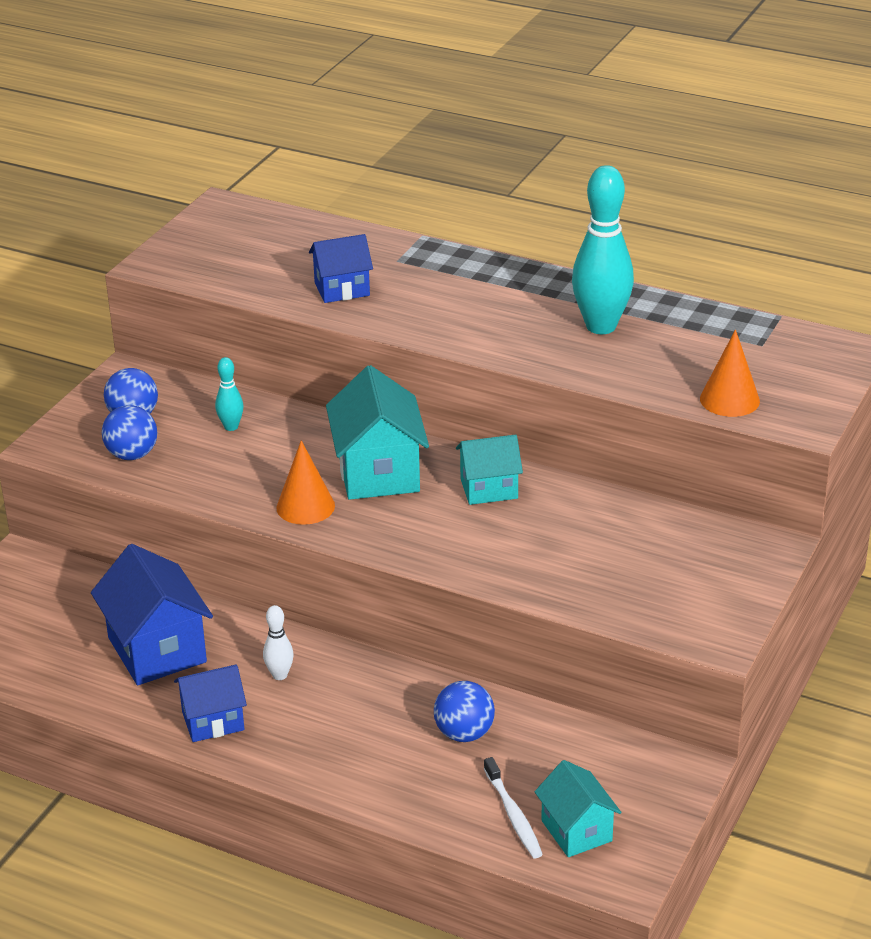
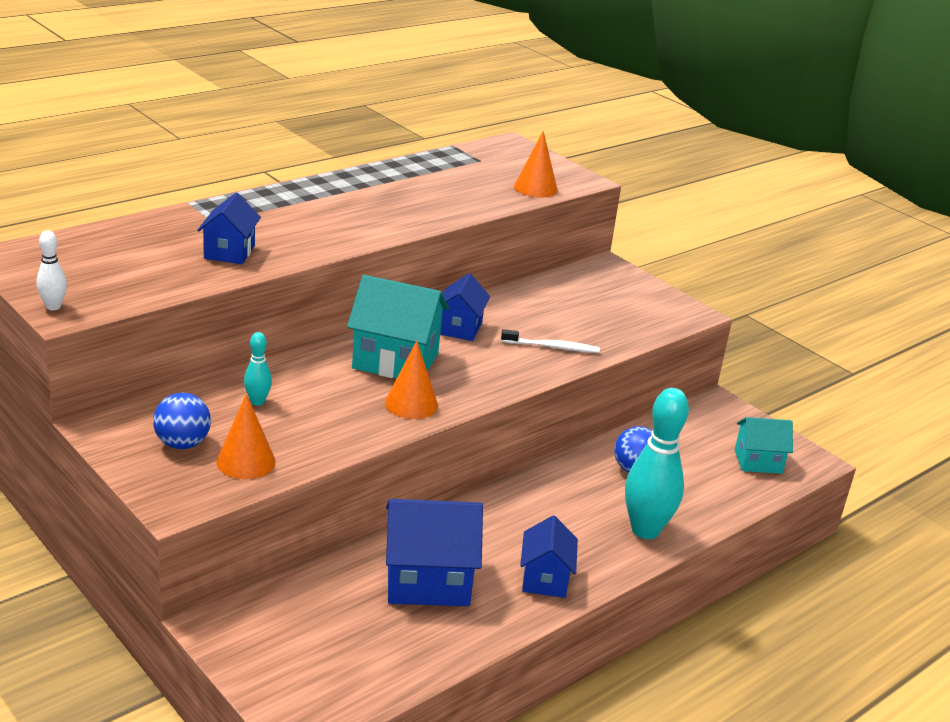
camera: 70 degrees left, 5 degrees down
(132, 455) = (246, 461): blue ball -> orange cone
(279, 675) = (510, 528): white bowling pin -> white bowling pin (53, 307)
(489, 489) = (460, 328): turquoise house -> blue house
(513, 815) = (731, 479): white toothbrush -> white toothbrush (552, 347)
(601, 326) = (402, 191): turquoise bowling pin -> turquoise bowling pin (645, 530)

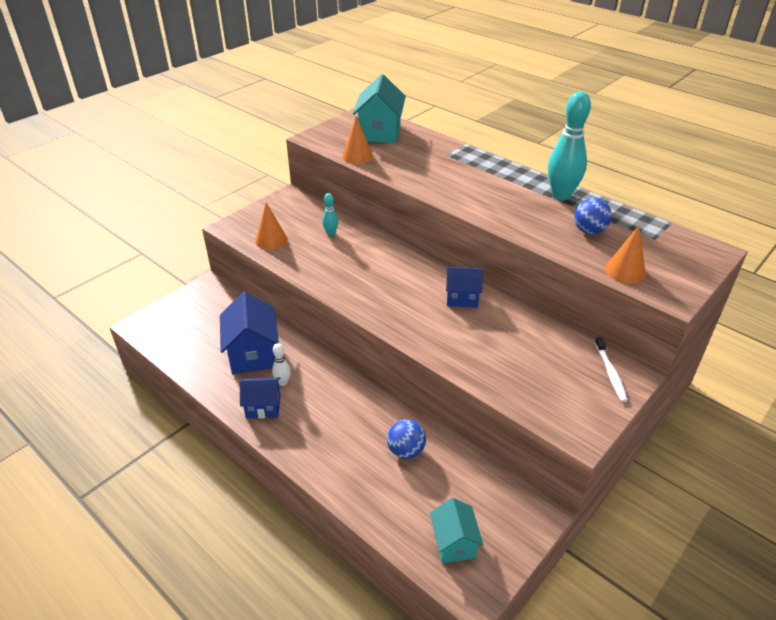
camera: 85 degrees right, 10 degrees up
(53, 307) = (317, 133): white bowling pin -> white bowling pin (283, 382)
(182, 444) = (282, 219): blue ball -> blue ball (589, 231)
(229, 252) = (408, 165): blue house -> none
(395, 361) = (401, 275): turquoise house -> turquoise house (380, 133)
(411, 404) = (351, 288): orange cone -> orange cone (357, 156)
(552, 347) = (461, 346): white toothbrush -> white toothbrush (610, 373)
(645, 530) = (329, 460): turquoise bowling pin -> turquoise bowling pin (561, 195)

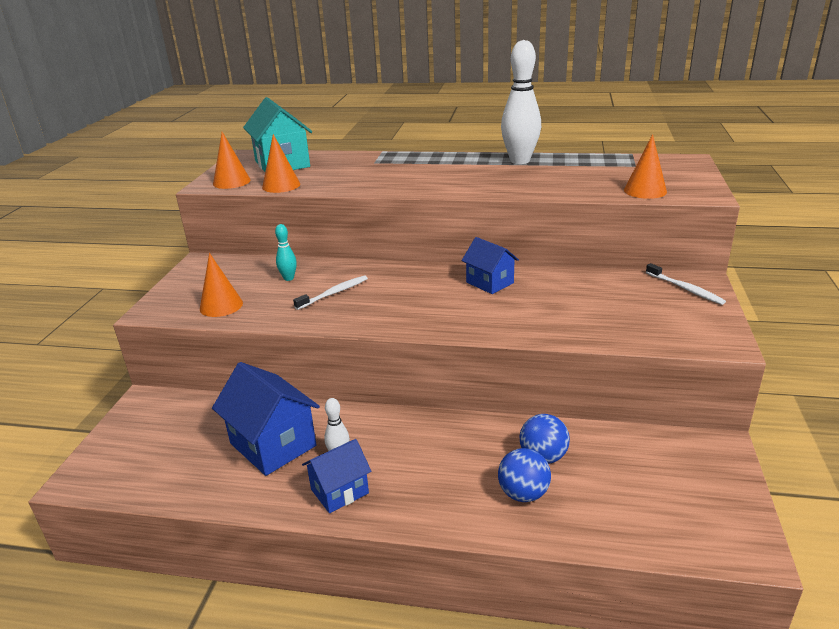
camera: 30 degrees left, 10 degrees down
(329, 140) = (231, 182): none -> orange cone
(348, 260) = (334, 293): none -> white toothbrush
(454, 543) = (681, 515): turquoise house -> none
(462, 298) = (489, 283): blue house -> blue house turned 75 degrees clockwise
(561, 195) = (520, 161): turquoise bowling pin -> white bowling pin
(589, 231) = (577, 175): blue ball -> blue ball (523, 494)

